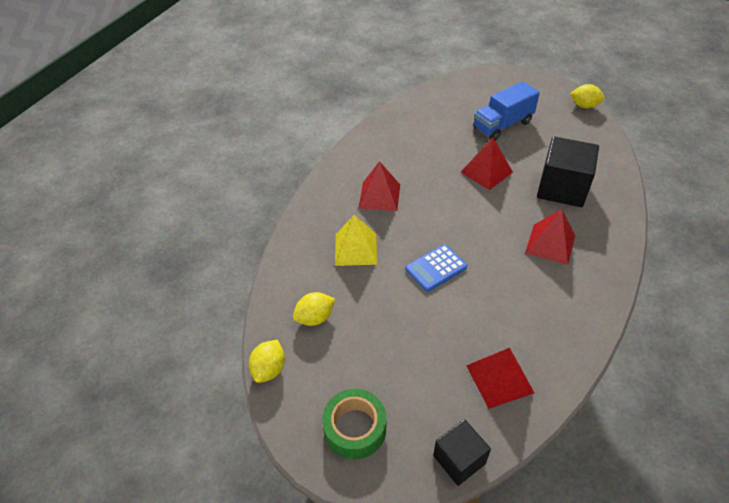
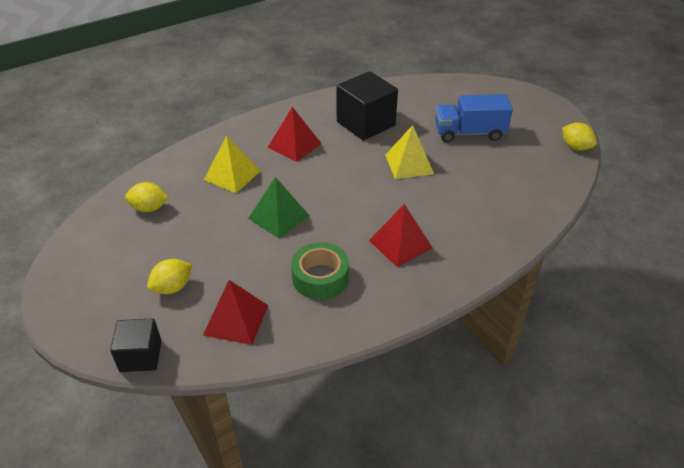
camera: 30 degrees right, 5 degrees down
(269, 369) = (82, 226): yellow lemon -> yellow lemon (172, 287)
(355, 428) = (94, 294): green tape -> green tape (320, 277)
(436, 268) = (279, 217): blue calculator -> green pyramid
(486, 172) = (409, 164): red pyramid -> yellow pyramid
(562, 188) = (466, 206): black cube -> black cube (366, 124)

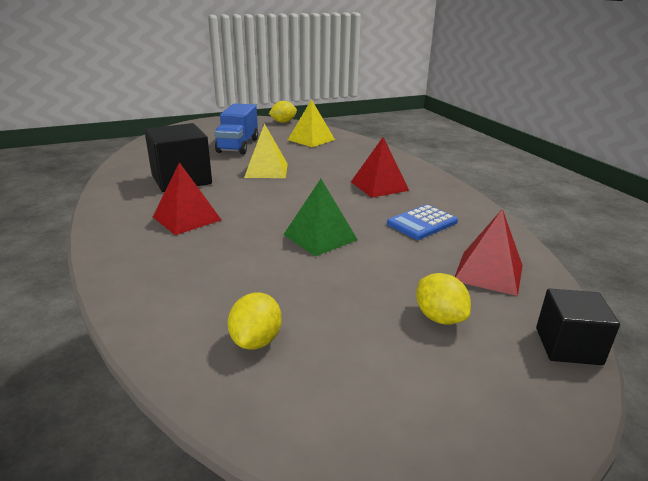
camera: 80 degrees left, 15 degrees down
(232, 175) = (218, 263): yellow pyramid -> yellow pyramid (311, 139)
(320, 277) = (422, 223): green tape -> blue calculator

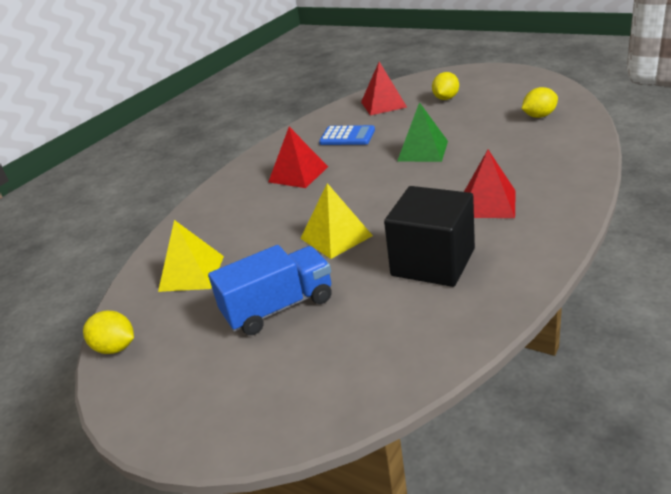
camera: 120 degrees left, 5 degrees up
(568, 346) = (421, 78): black cube -> none

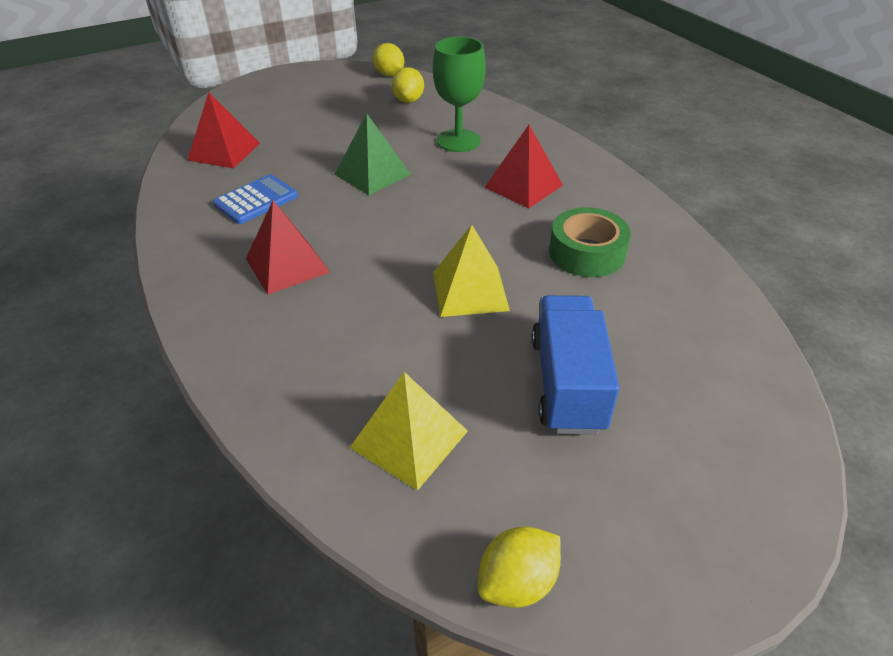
camera: 65 degrees left, 10 degrees up
(433, 262) = (587, 253): black cube -> green tape
(446, 98) = (285, 119): yellow lemon -> yellow lemon (389, 74)
(513, 156) = (458, 141): none -> green goblet

